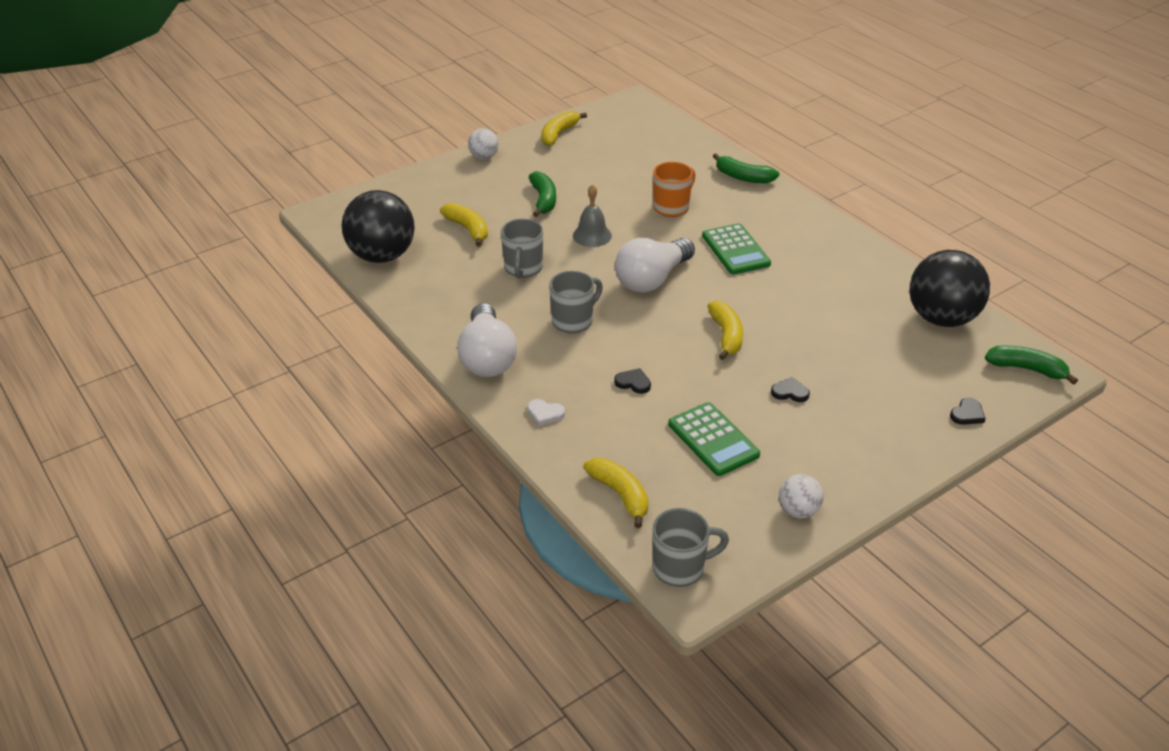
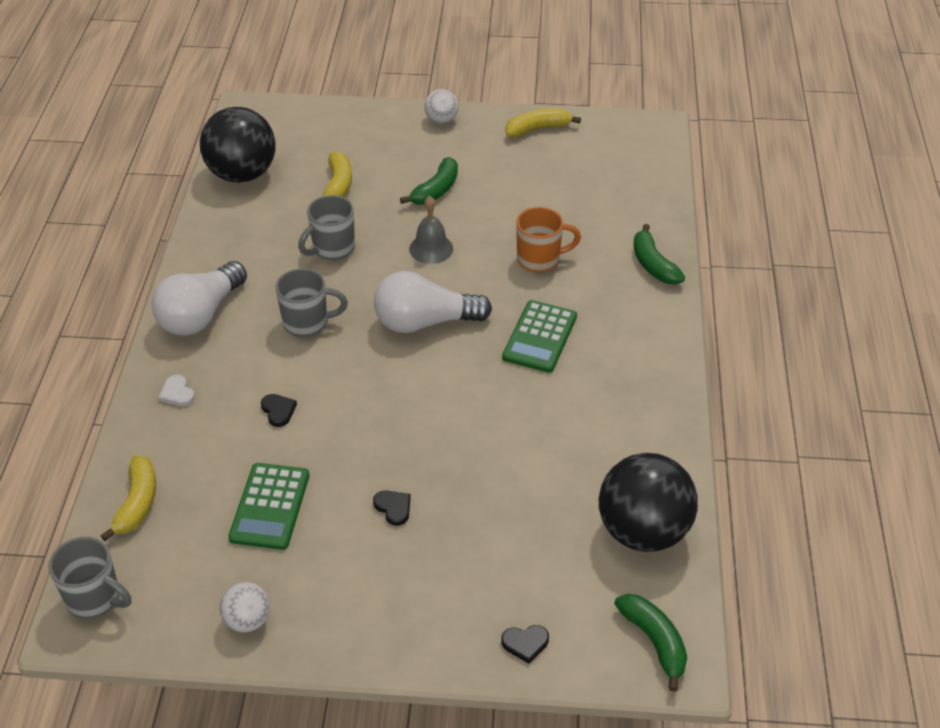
camera: 40 degrees right, 5 degrees up
(726, 336) = (413, 417): yellow banana -> none

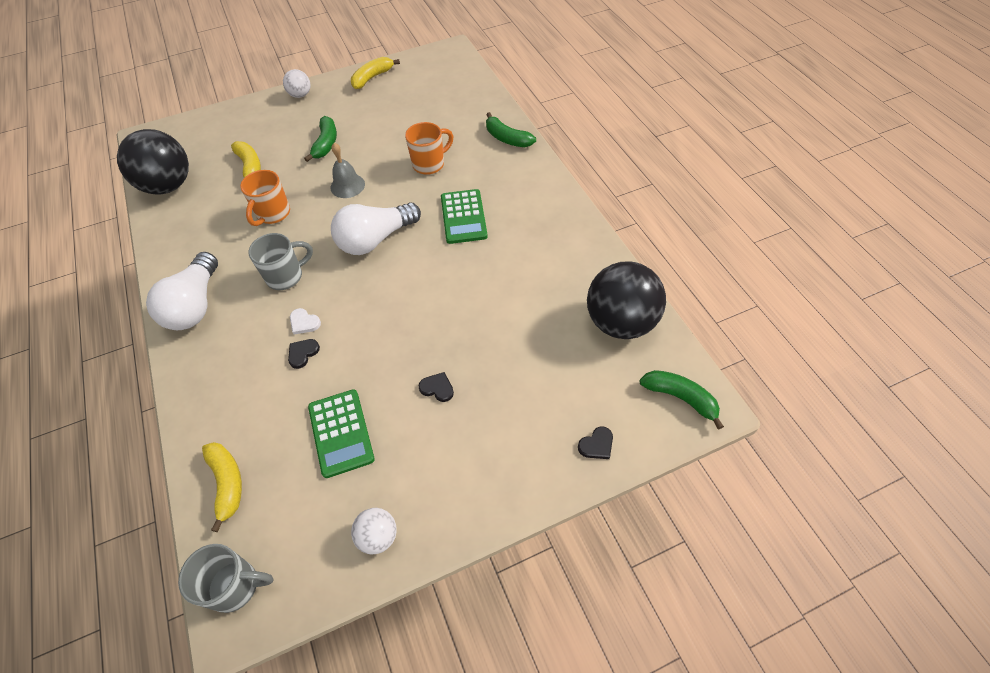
camera: 25 degrees left, 10 degrees up
(177, 393) = (210, 376): white heart -> white heart (304, 322)
(278, 411) = (303, 353): black heart -> black heart turned 90 degrees counterclockwise
(332, 249) = (273, 214): grey mug -> orange mug

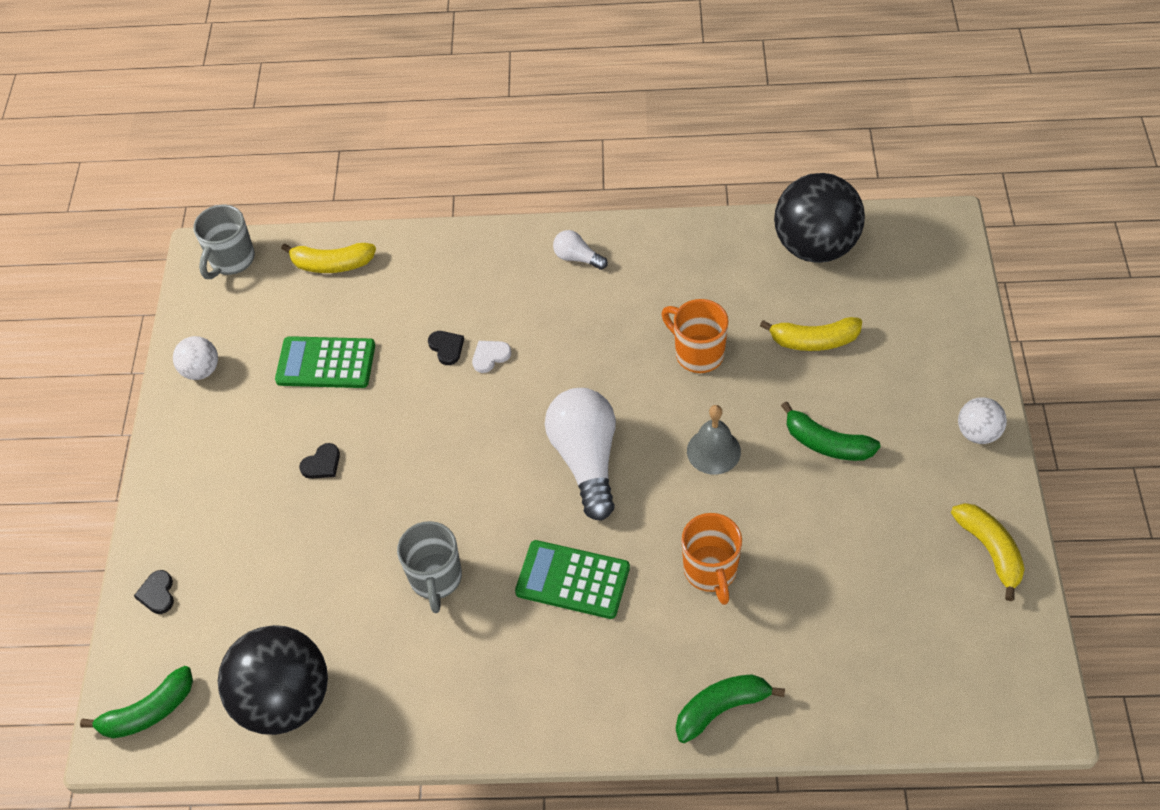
camera: 115 degrees right, 0 degrees up
(195, 305) = (577, 258): white light bulb -> white light bulb, size x0.48
(286, 276) = (574, 350): grey mug -> grey mug (436, 579)

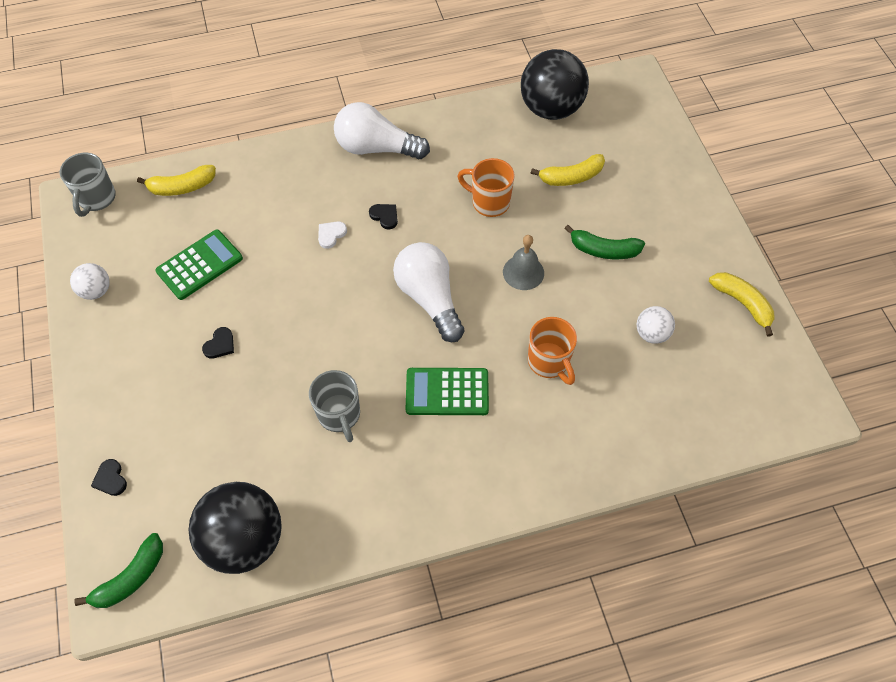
camera: 20 degrees left, 5 degrees up
(326, 363) = (200, 265): green calculator -> green calculator turned 150 degrees clockwise
(446, 348) = (294, 234): black heart -> black heart (385, 216)
(577, 258) = (376, 148): white light bulb -> white light bulb, size x2.10
(721, 708) = (589, 463): green banana -> none
(977, 433) = (707, 221): white ball -> white ball (651, 334)

